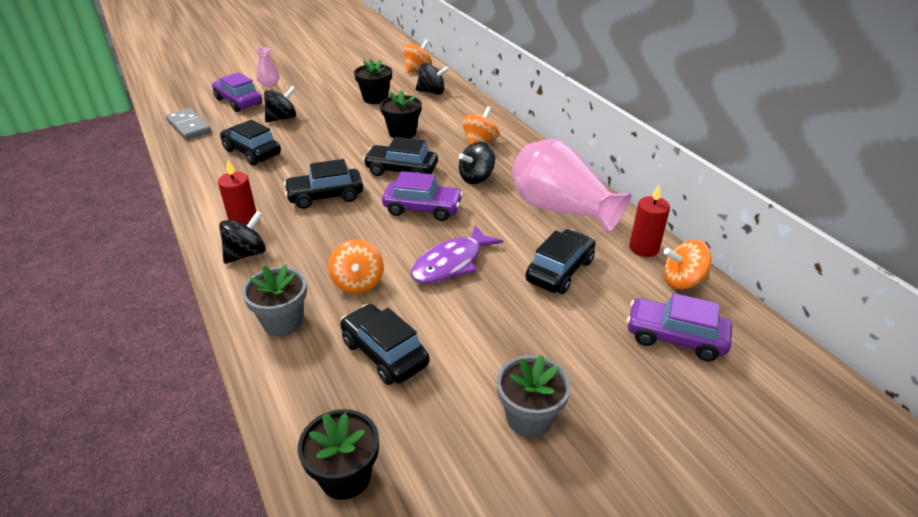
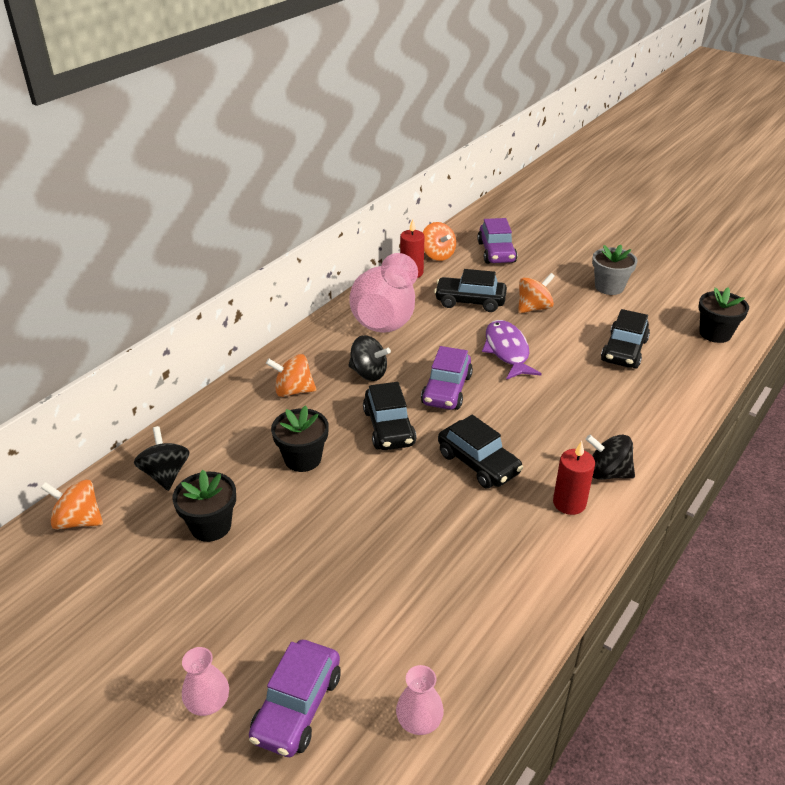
camera: 115 degrees left, 0 degrees up
(188, 126) = (419, 720): grey domino -> pink vase
(252, 152) = (438, 582): black car -> none
(282, 118) = (327, 604): black spinning top -> none
(282, 321) = (650, 409): grey flower pot -> none
(358, 283) = (574, 389): orange spinning top -> orange spinning top (534, 308)
(422, 208) = (446, 390): purple car -> purple car turned 150 degrees counterclockwise
(451, 263) = (507, 351): purple fish -> purple fish turned 120 degrees counterclockwise

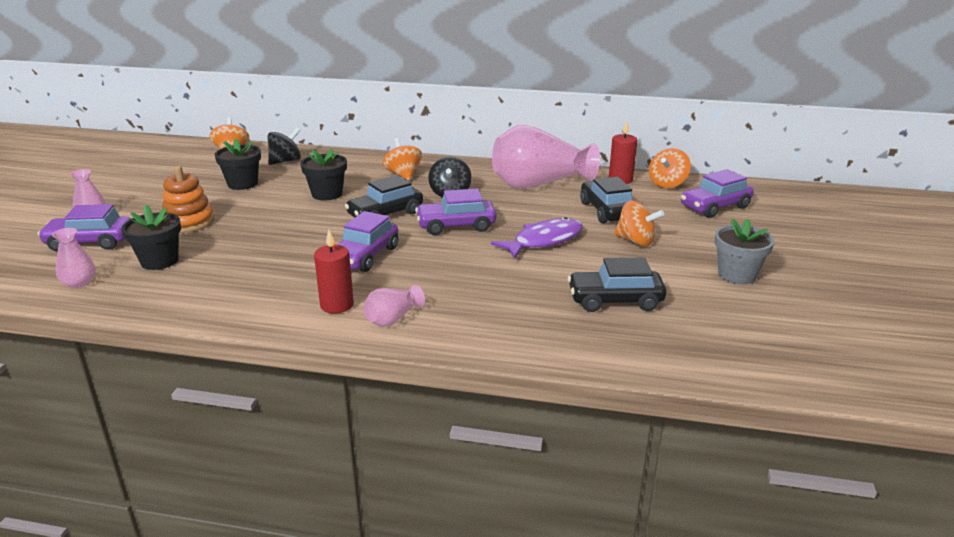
camera: 65 degrees right, 10 degrees down
(299, 593) = (189, 222): none -> orange stacking toy
(478, 463) = (365, 256): black car -> purple car
(607, 473) = (393, 318): black spinning top -> pink vase
(715, 333) = (728, 357): black flower pot -> black flower pot (159, 261)

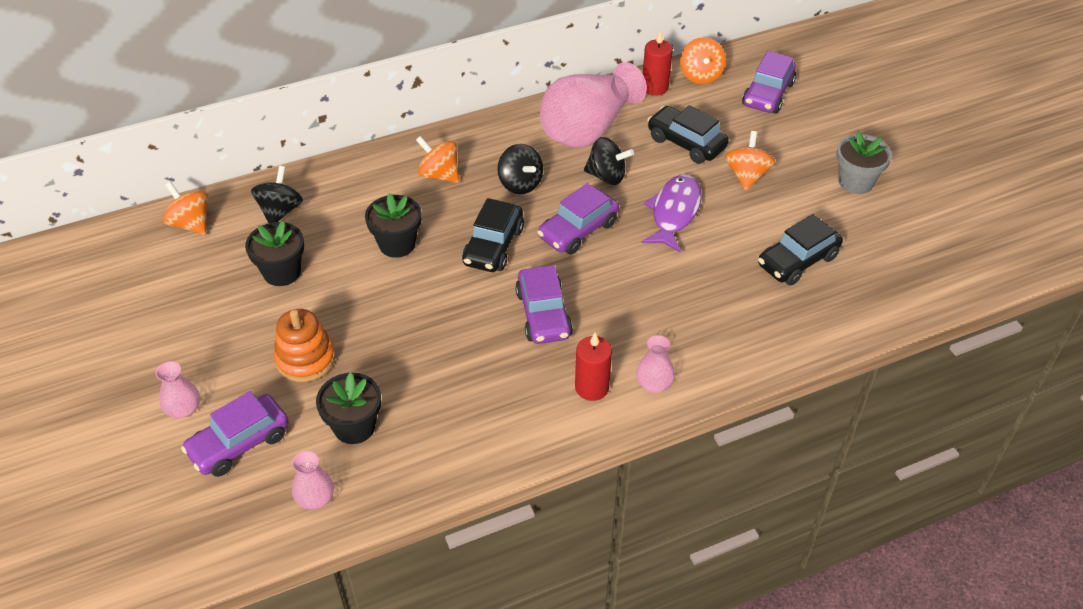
camera: 35 degrees left, 20 degrees up
(518, 208) = (606, 176): none -> black spinning top
(635, 241) = (747, 175): orange spinning top -> orange spinning top turned 75 degrees counterclockwise

